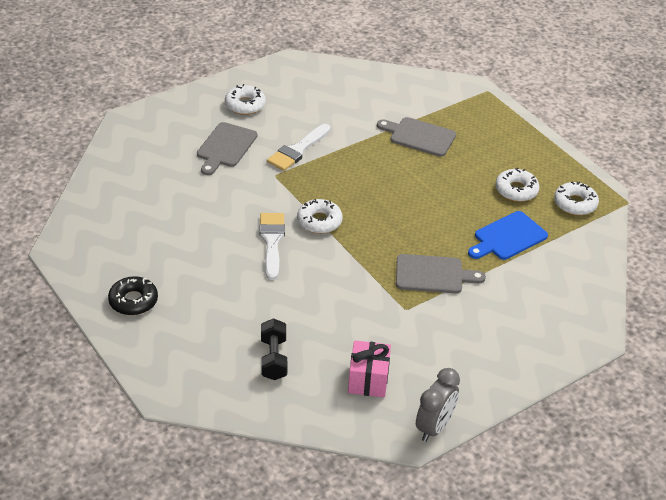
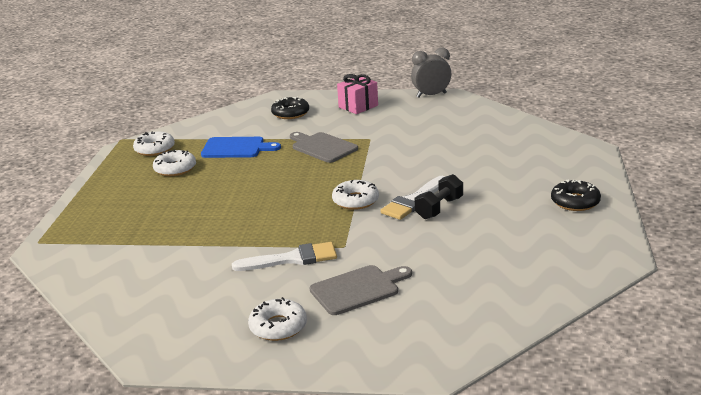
camera: 135 degrees left, 15 degrees down
(273, 358) = (495, 143): black dumbbell -> black dumbbell (439, 208)
(368, 380) = (443, 119): pink gift -> pink gift (358, 106)
(419, 136) = (169, 229): grey cutting board -> none
(538, 313) = (290, 113): none -> black donut

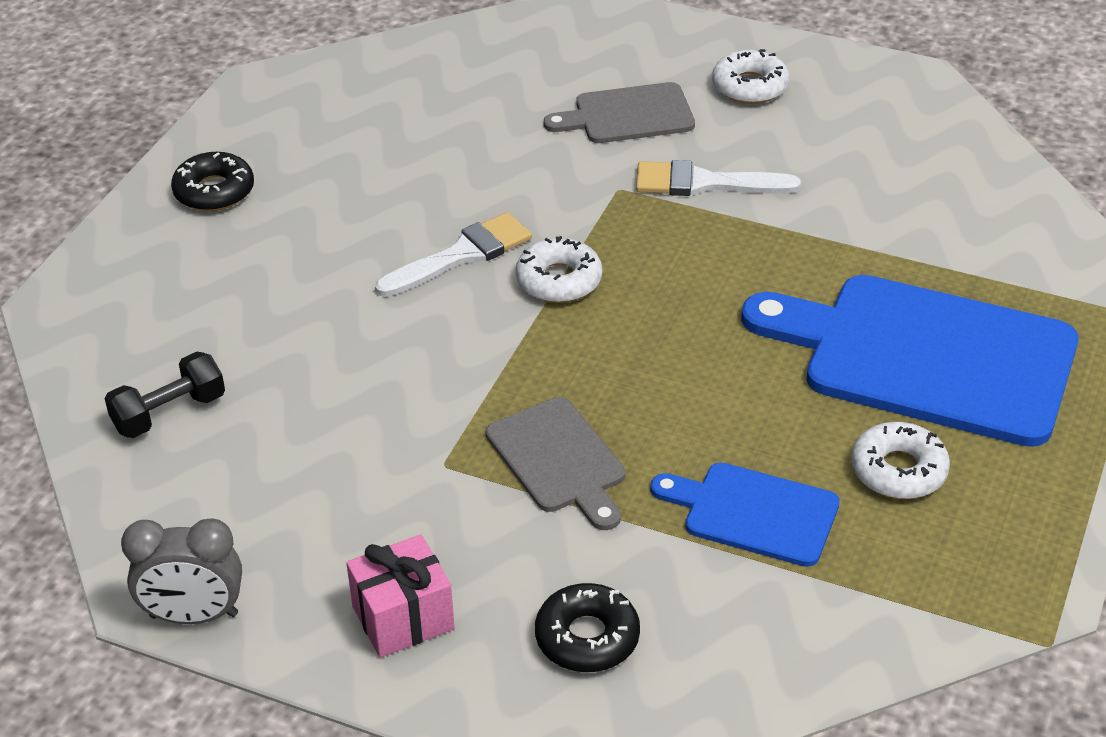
camera: 165 degrees left, 15 degrees up
(154, 149) = (953, 566): white donut -> none
(159, 206) = (926, 357): none -> blue cutting board
(439, 208) = (430, 229): black dumbbell -> black dumbbell (169, 413)

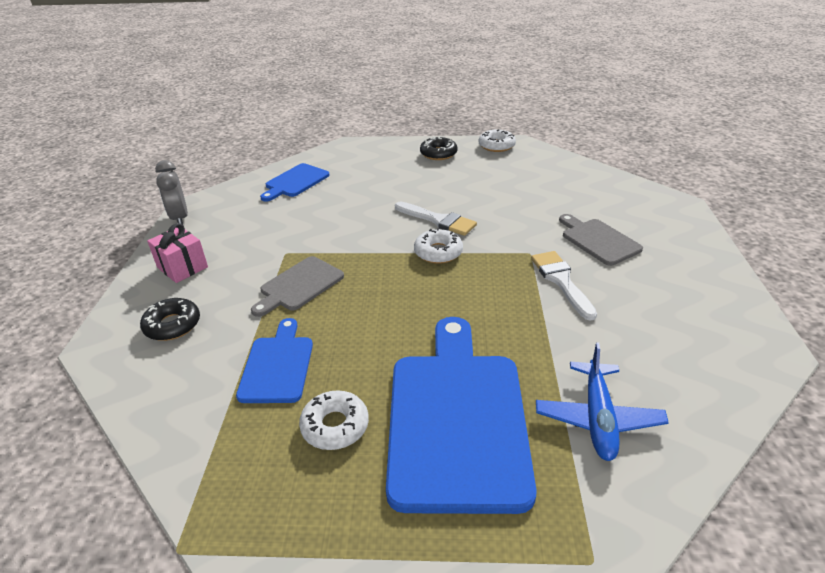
camera: 70 degrees right, 5 degrees down
(169, 413) = (295, 182): black dumbbell -> blue cutting board
(750, 86) = (675, 277): white donut -> white donut (496, 146)
(967, 246) = (597, 418): none -> blue plane

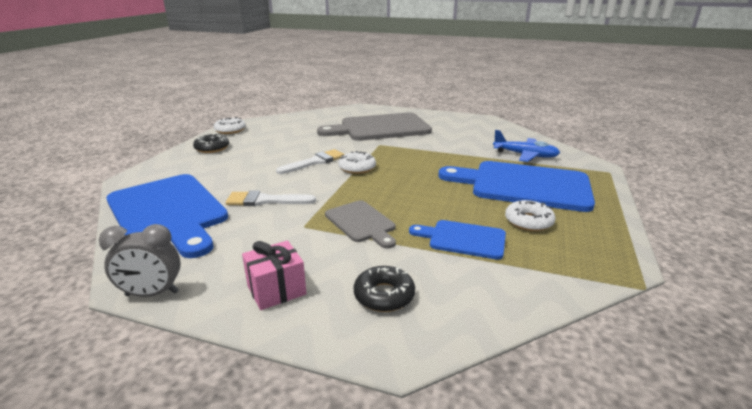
camera: 75 degrees left, 10 degrees down
(295, 182) = (168, 212): blue cutting board -> blue cutting board, size x1.92
(561, 281) = (413, 142): white brush -> white brush (265, 201)
(598, 240) = (380, 128): grey cutting board -> grey cutting board, size x1.92

